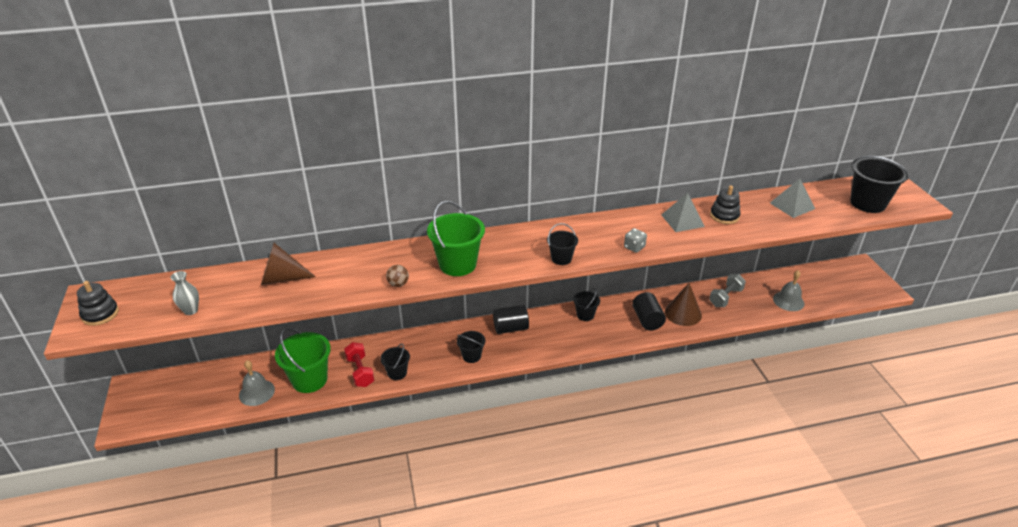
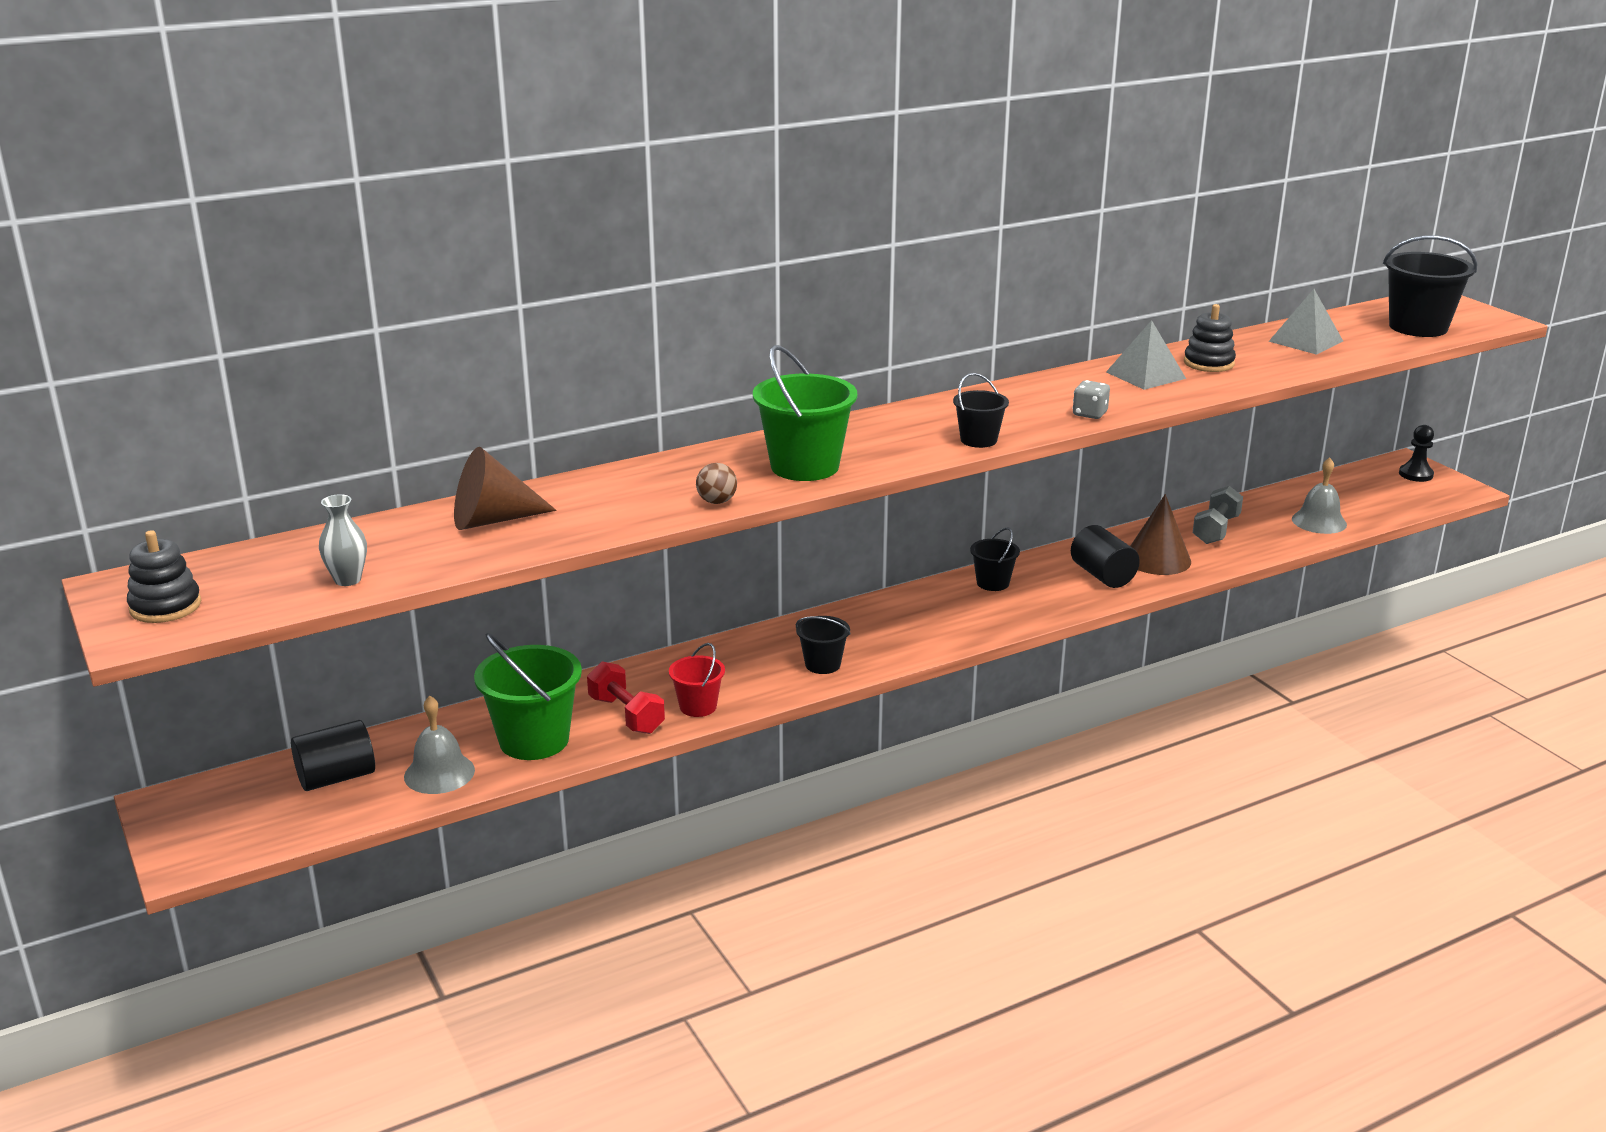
camera: 15 degrees left, 10 degrees down
(397, 373) = (698, 706): black bucket -> red bucket
(510, 328) = (871, 618): black cylinder -> black cylinder (336, 777)
(862, 275) = (1415, 474): none -> black pawn

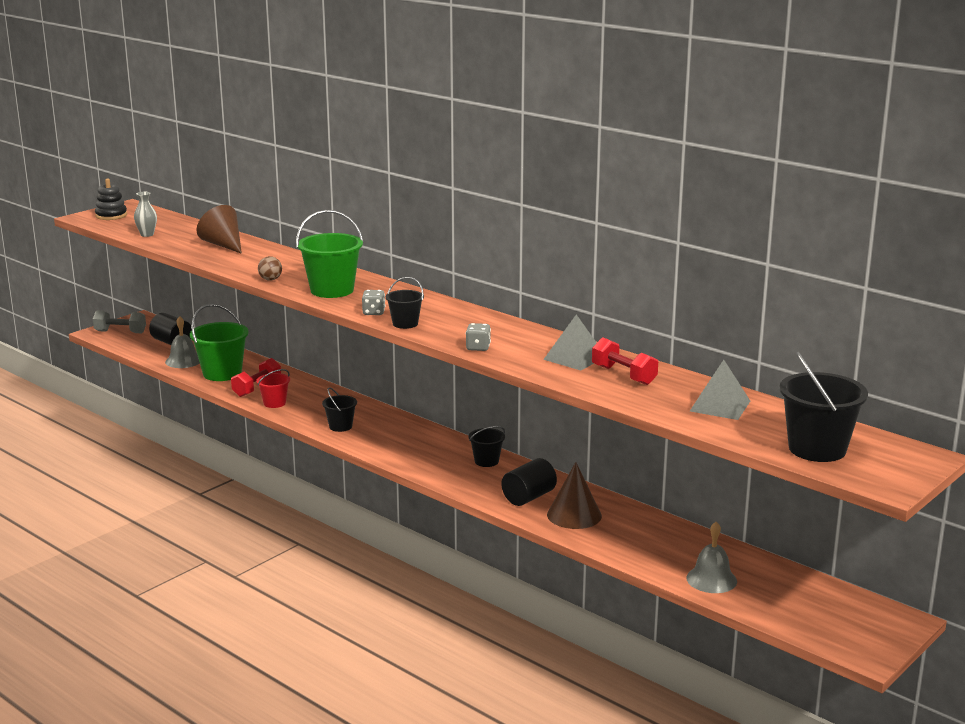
camera: 70 degrees right, 5 degrees down
(921, 452) = (374, 312): none -> grey dice
(1208, 363) = (623, 375): black stacking toy -> red dumbbell
(1216, 530) = (650, 534): grey dumbbell -> grey dumbbell (120, 332)
(1415, 474) = (876, 626): black pawn -> none

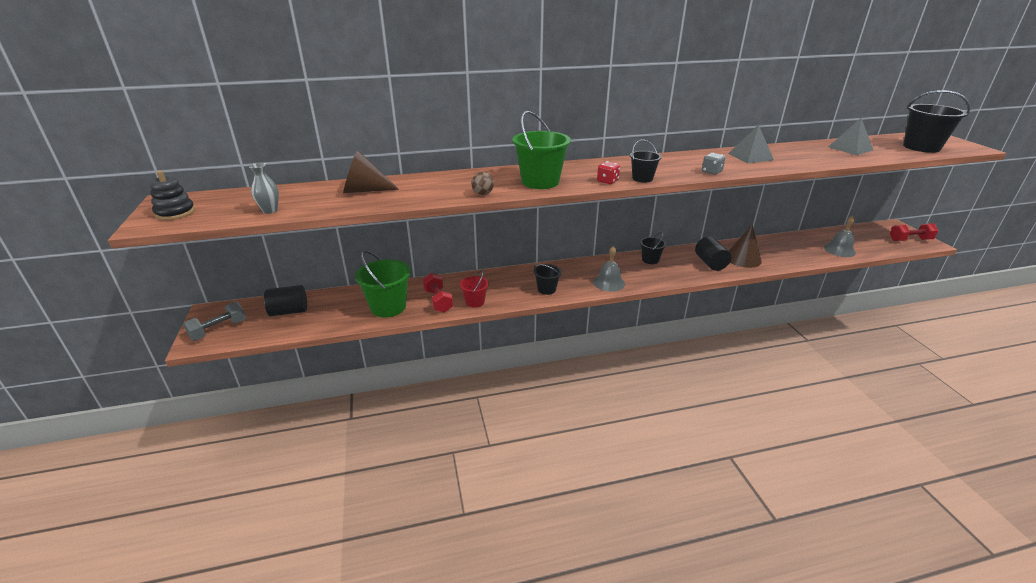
camera: 55 degrees left, 10 degrees up
(183, 361) = (335, 317): grey bell -> grey bell (609, 283)
(374, 312) = (607, 181): grey dice -> red dice
(623, 375) = (789, 154): red dumbbell -> red dumbbell (910, 240)

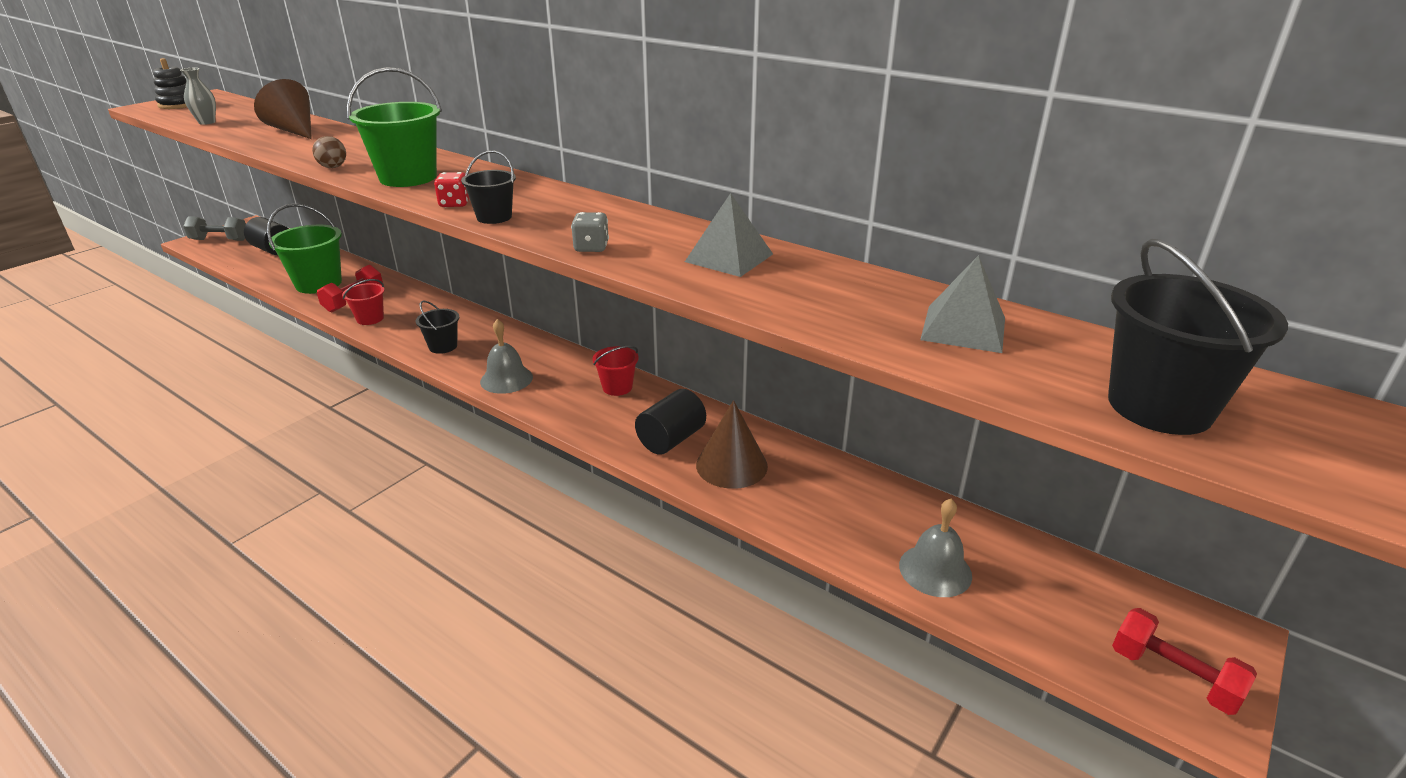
camera: 50 degrees right, 0 degrees up
(650, 260) = (617, 387): black bucket -> red bucket

